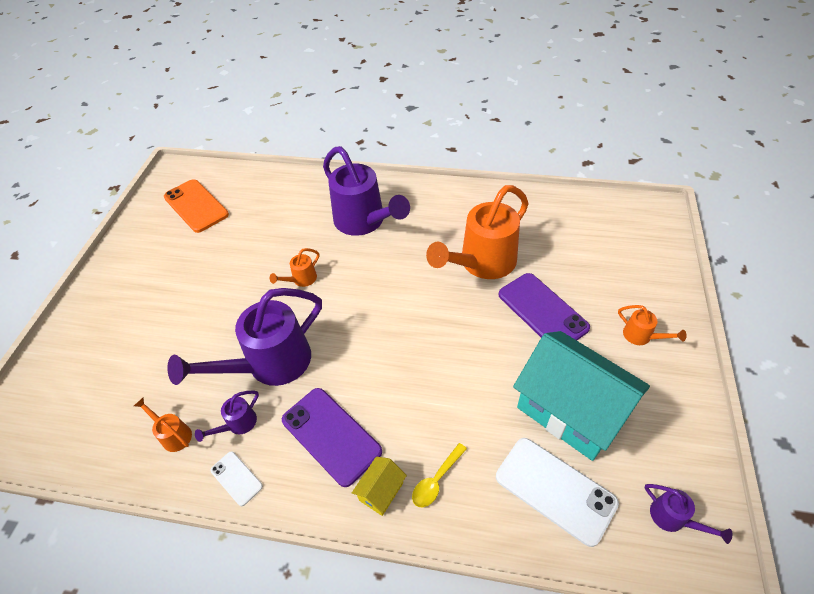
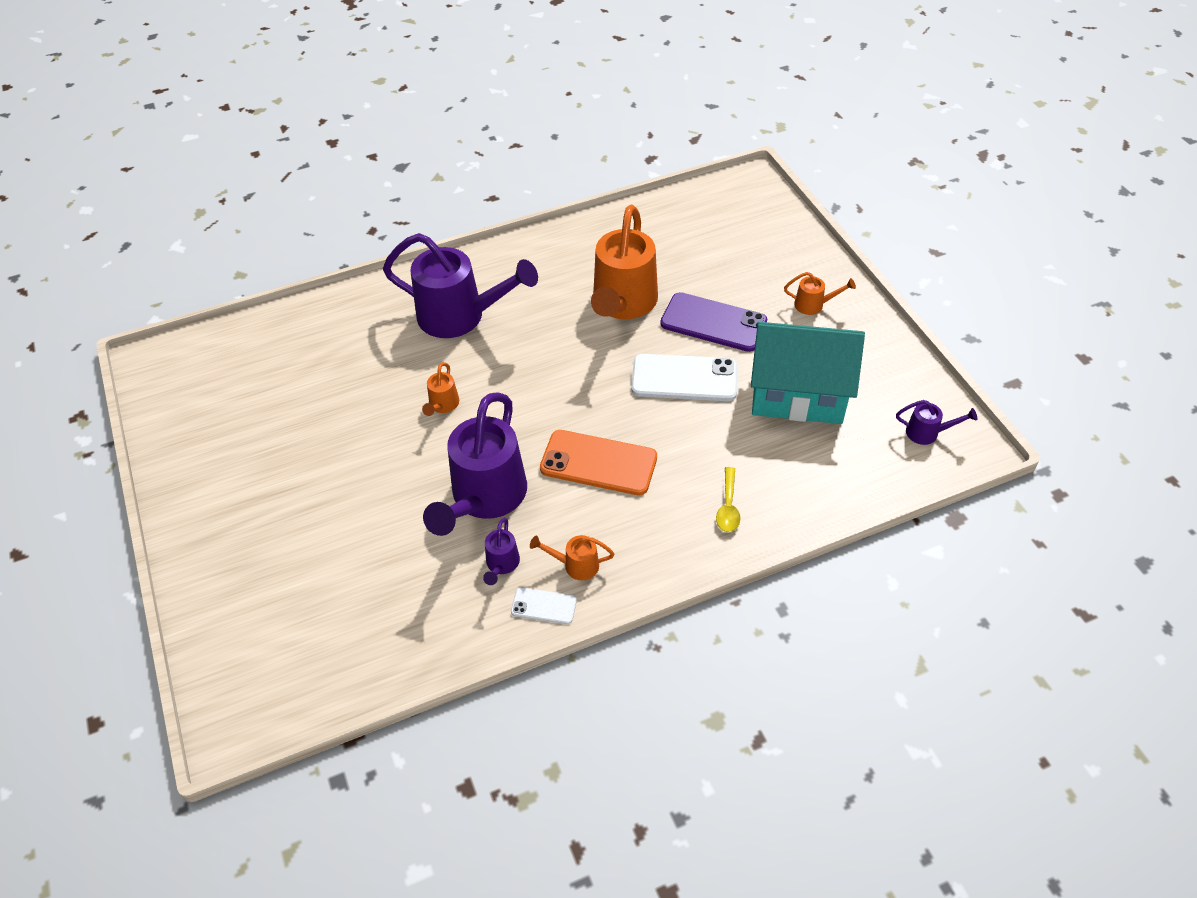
camera: 35 degrees left, 0 degrees up
(173, 435) = (441, 609): orange watering can -> orange watering can (576, 565)
(196, 206) = (228, 387): orange phone -> orange phone (598, 463)
(331, 435) = (603, 524): purple phone -> none
(381, 491) = (687, 541): yellow house -> none
(555, 490) = (828, 461): white phone -> white phone (684, 378)

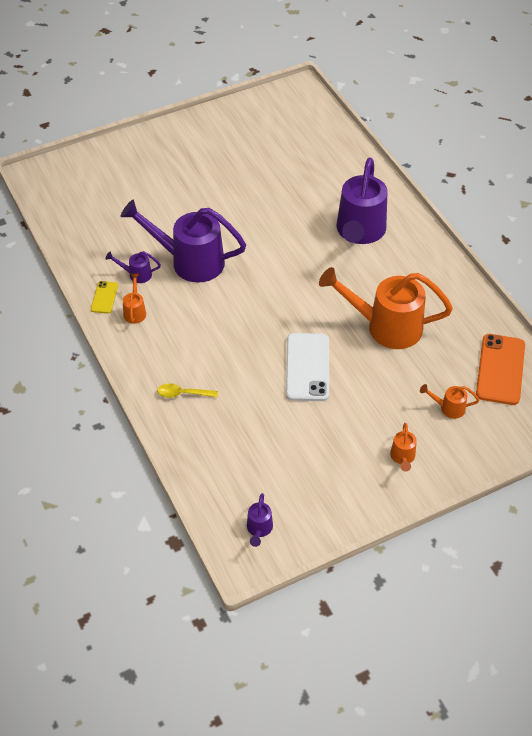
camera: 85 degrees right, 0 degrees up
(442, 405) = (271, 232): orange watering can -> orange watering can (449, 408)
(544, 606) = (104, 297): white phone -> yellow phone
(598, 463) = (221, 319): orange phone -> orange phone (500, 369)
(713, 323) = (372, 386): purple phone -> none
(798, 394) = (295, 441): turquoise house -> none

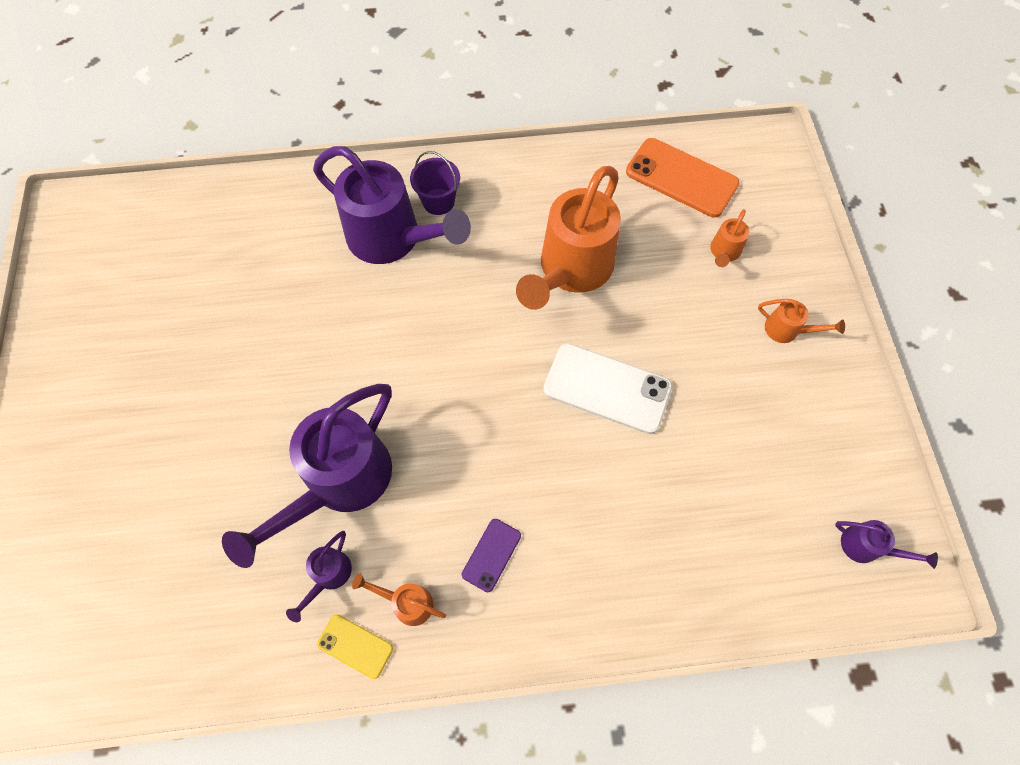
camera: 70 degrees left, 15 degrees up
(176, 340) = (491, 555): none -> purple phone
(183, 394) = (600, 578): yellow spoon -> none
(401, 245) = (438, 201): none -> purple bucket

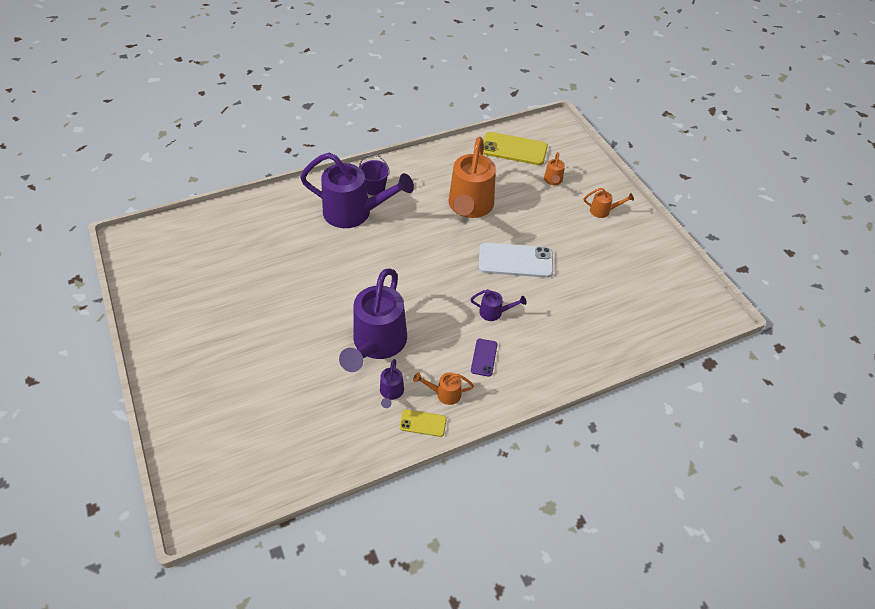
camera: 20 degrees left, 15 degrees down
(681, 178) = (513, 149): orange phone -> yellow phone
(866, 547) = (686, 302): purple watering can -> purple watering can (494, 312)

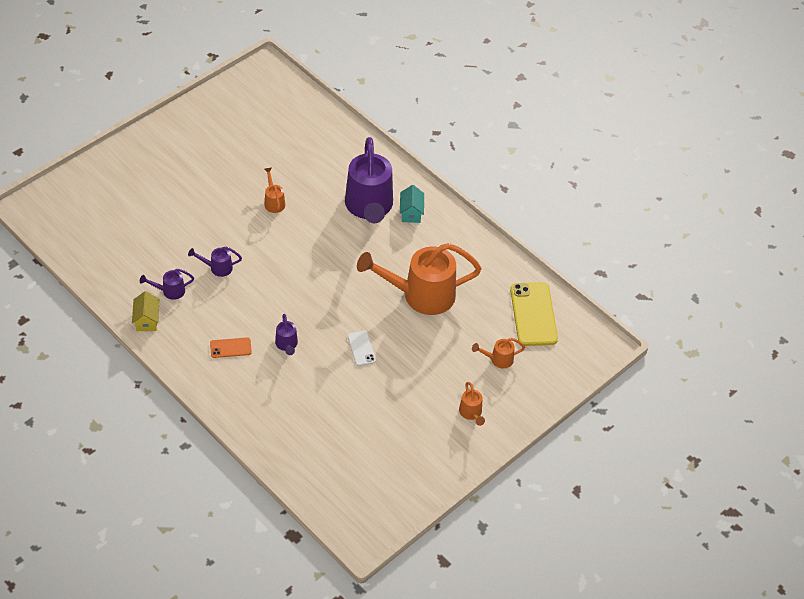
camera: 70 degrees right, 0 degrees up
(374, 188) = (411, 213): purple bucket -> turquoise house
(377, 343) = (218, 268): purple watering can -> purple watering can, size x0.43
(423, 423) = (147, 320): yellow phone -> yellow house
(445, 393) = (181, 328): orange watering can -> orange watering can (274, 202)
(484, 357) = (230, 348): purple phone -> orange phone
(515, 260) = (361, 348): white phone -> white phone, size x0.51

